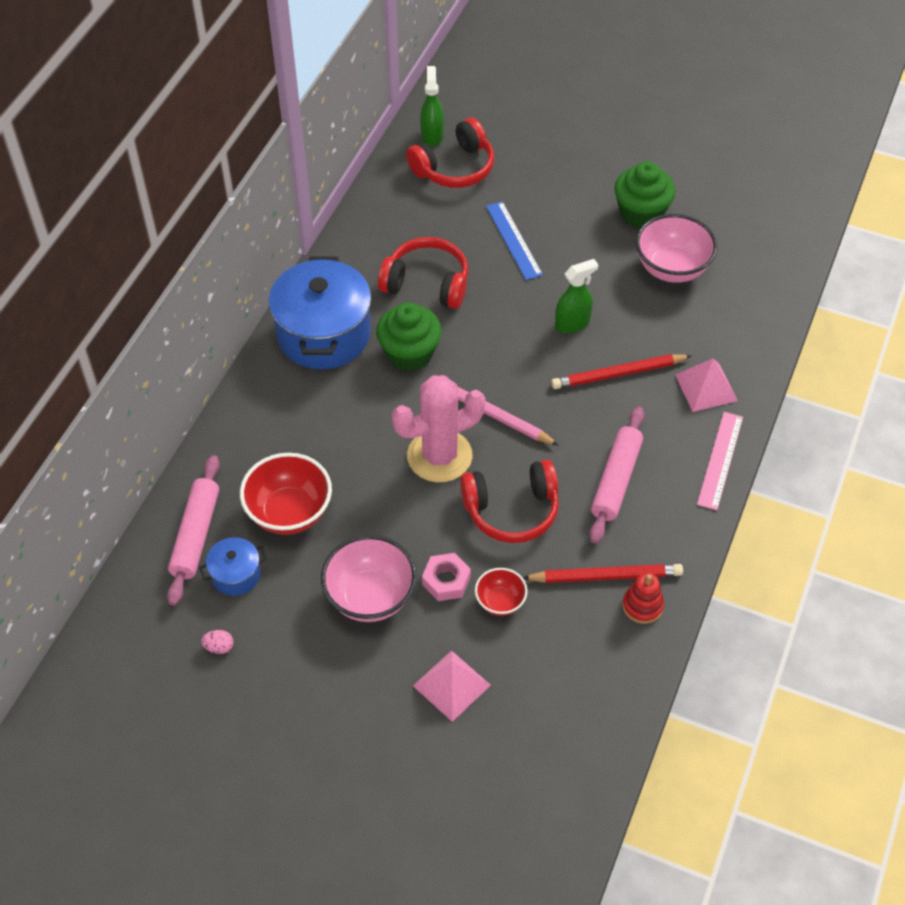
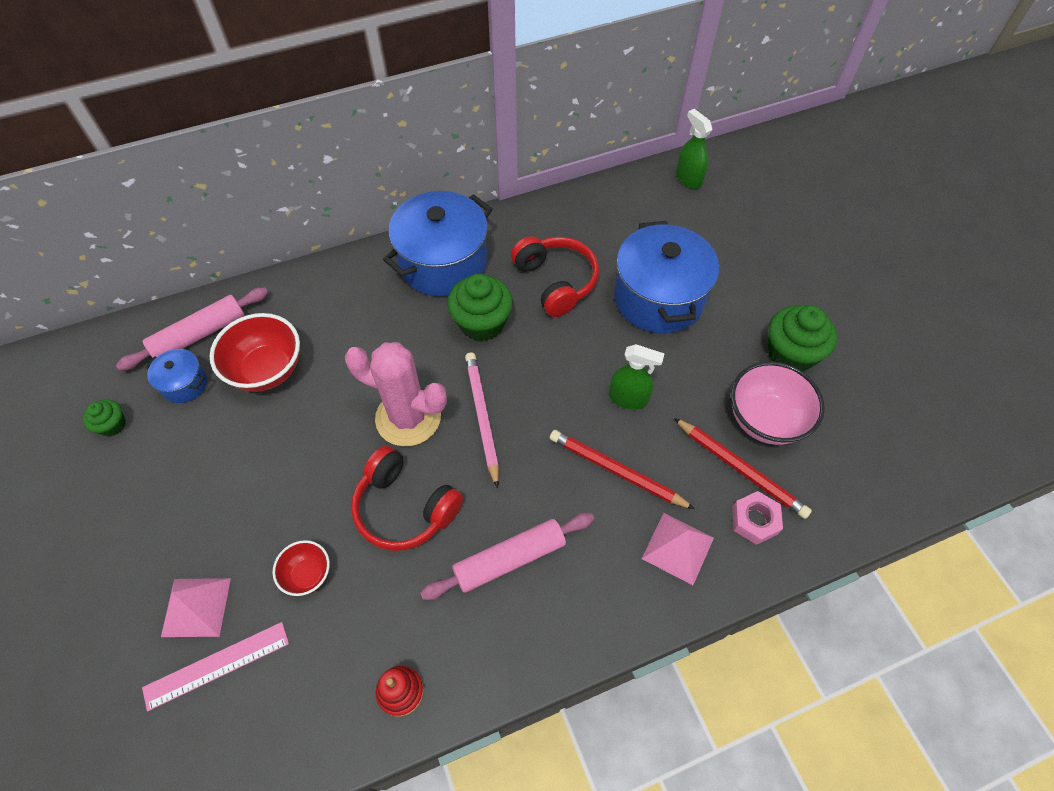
camera: 45 degrees right, 5 degrees up
(219, 647) = (112, 425): pink egg -> green cupcake
(370, 597) = (235, 481): pink bowl -> none
(432, 135) = (688, 178): green spray bottle -> green spray bottle turned 75 degrees counterclockwise
(446, 581) = (294, 519): pink nut -> pink nut (754, 520)
(454, 168) = (677, 213): red headphones -> none
(513, 240) = (658, 298): blue ruler -> blue pot
(605, 576) = (404, 634): red pencil -> red pencil (741, 469)
(720, 460) = (615, 624): pink ruler -> pink ruler (217, 665)

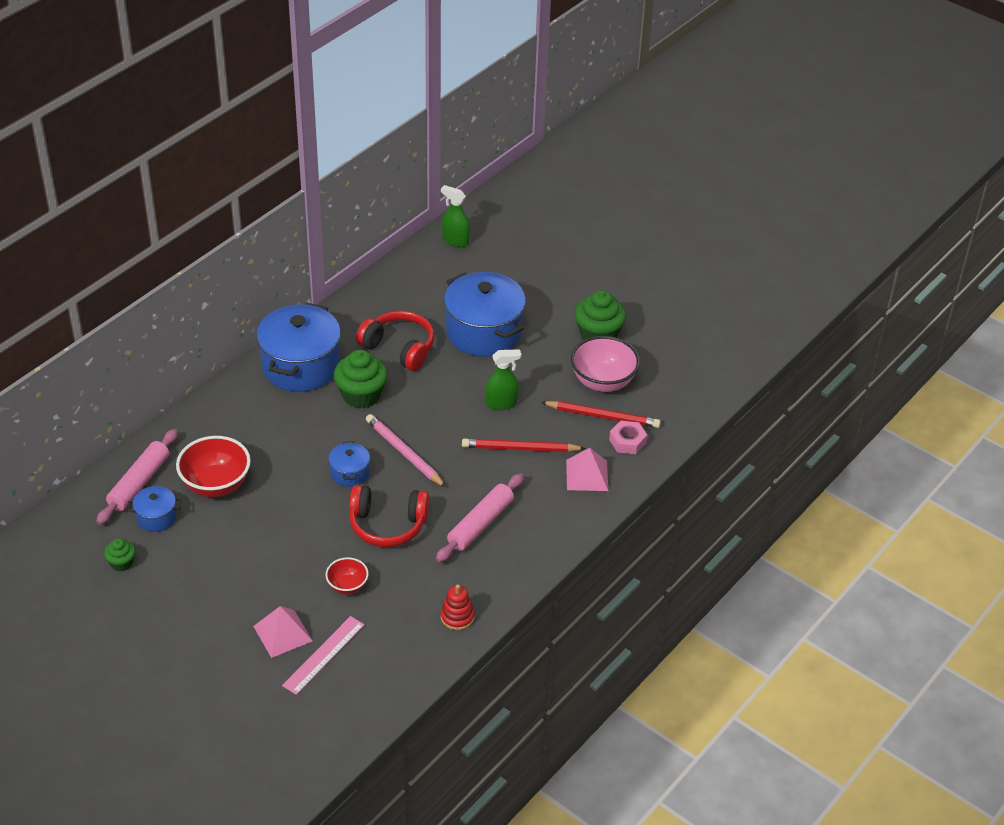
camera: 30 degrees left, 15 degrees down
(408, 417) = (349, 473): pink cactus -> blue pot

